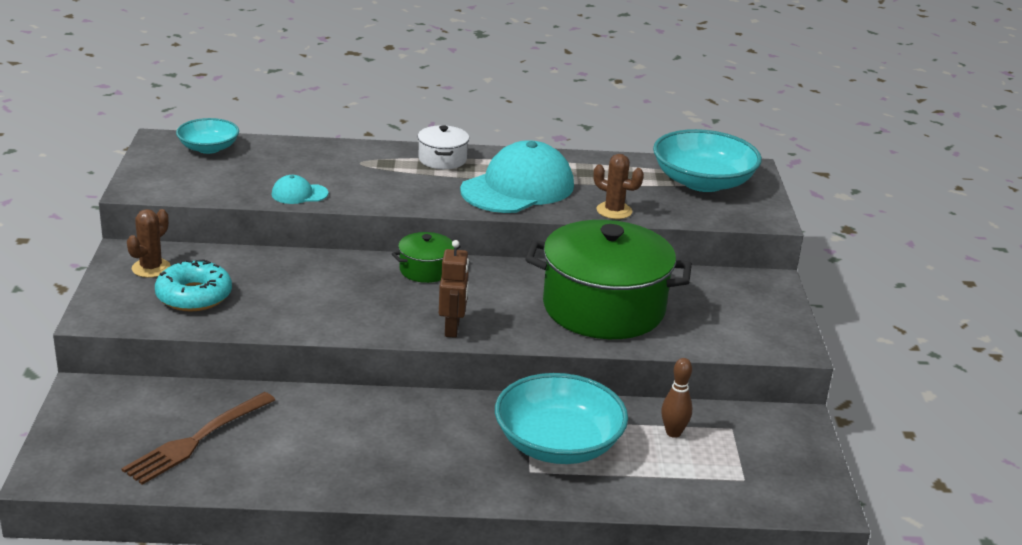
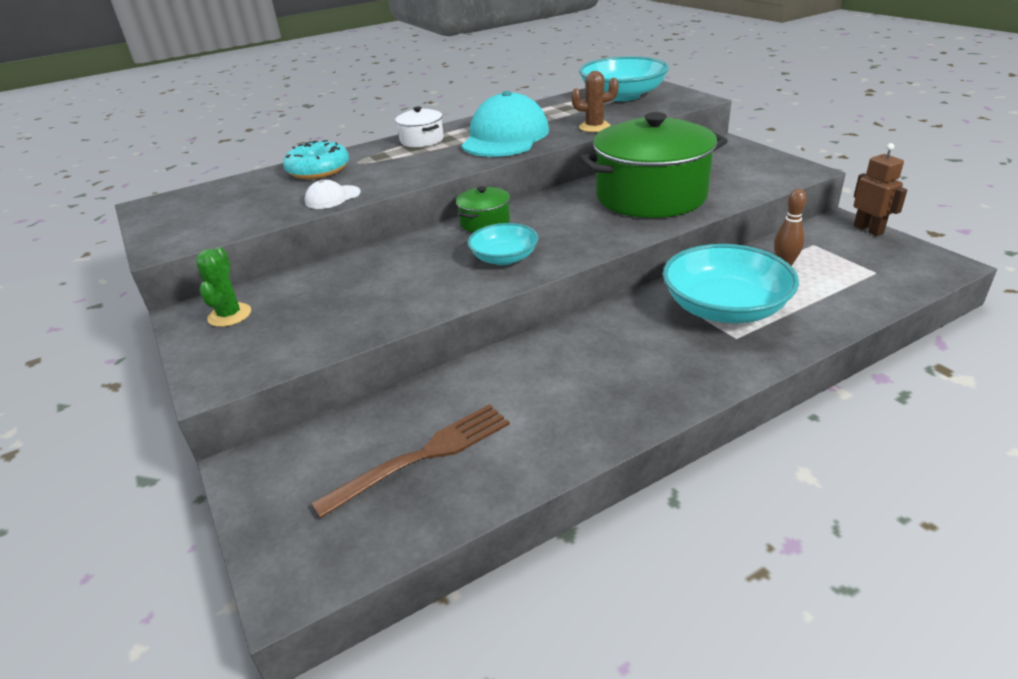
camera: 25 degrees left, 5 degrees up
(151, 268) = (229, 315): brown cactus -> green cactus
(194, 296) = (301, 320): turquoise donut -> turquoise donut (318, 170)
(197, 440) = (422, 456): brown fork -> brown fork turned 135 degrees counterclockwise
(208, 148) = (204, 195): turquoise bowl -> turquoise bowl (504, 258)
(299, 194) = (332, 197): turquoise cap -> white cap
(452, 328) = (565, 252): brown robot -> brown robot (868, 229)

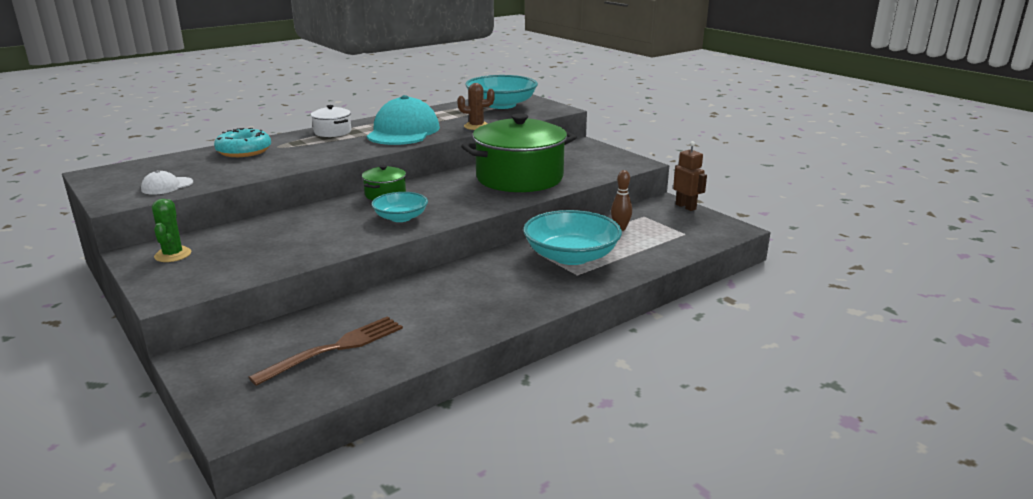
camera: 10 degrees left, 10 degrees down
(332, 197) = (259, 170): white cap -> white cap (167, 186)

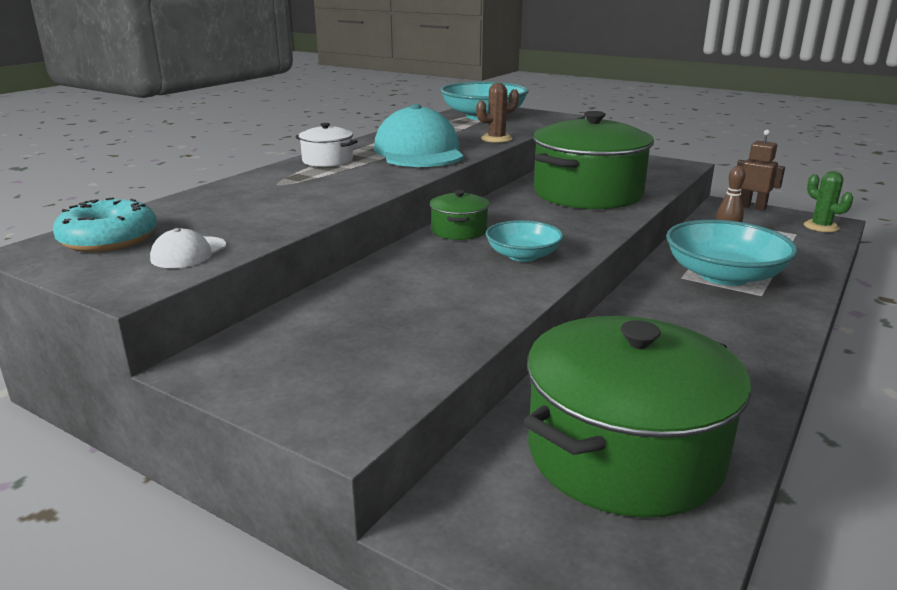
camera: 20 degrees left, 0 degrees up
(173, 255) = (268, 358): green cactus -> green cactus (821, 227)
(244, 151) = (239, 194): turquoise donut -> turquoise donut (109, 239)
(335, 348) = (624, 453): brown fork -> green pot

